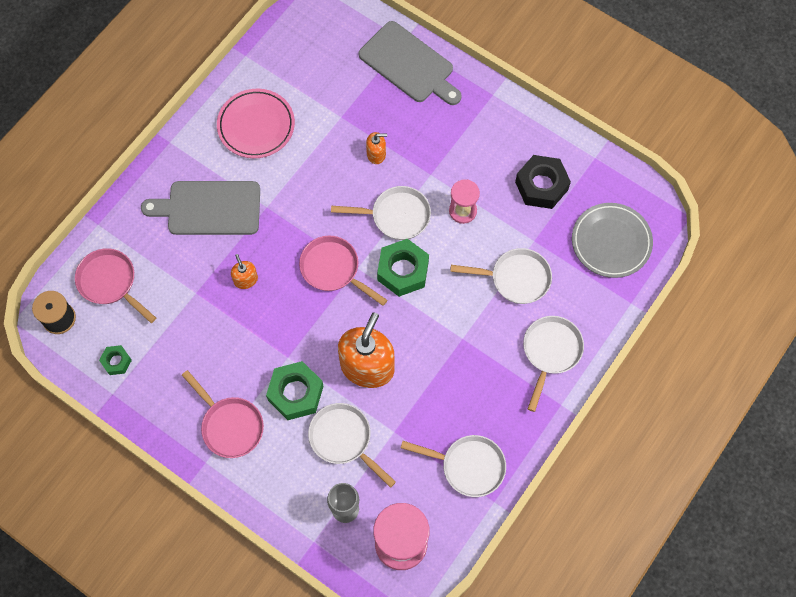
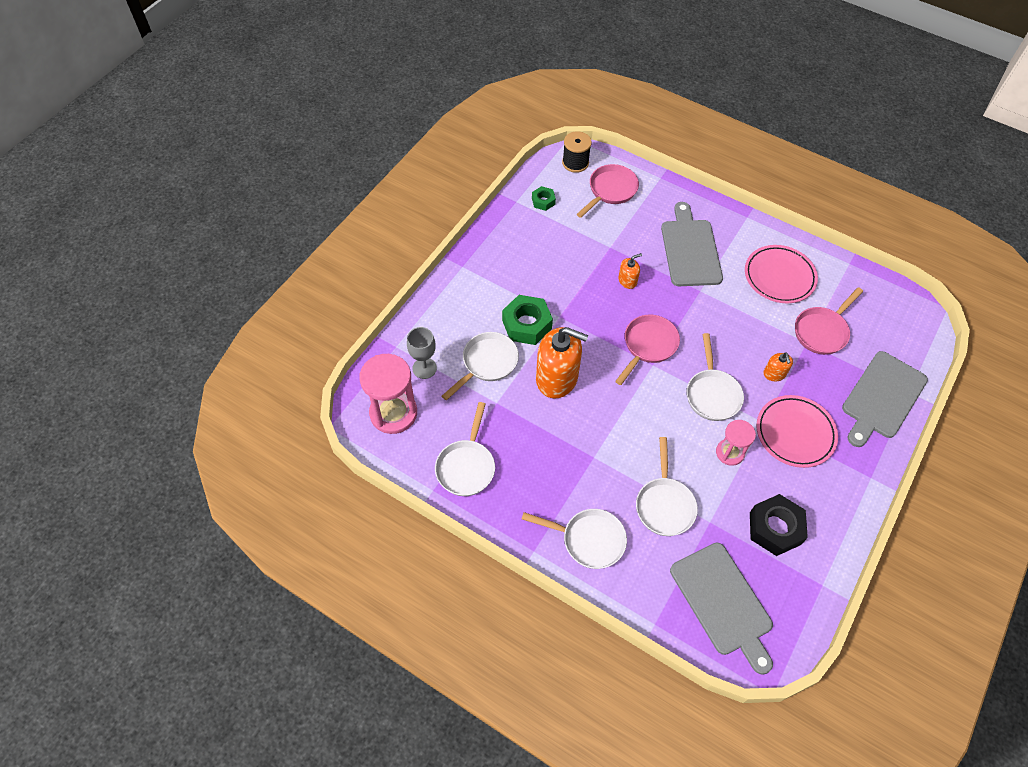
camera: 85 degrees right, 10 degrees down
(230, 425) = (494, 280): pink pan -> pink pan (822, 331)
(403, 271) = (656, 402): green nut -> none
(444, 149) = (795, 433): none -> pink plate
(611, 242) = (723, 602): grey plate -> grey cutting board

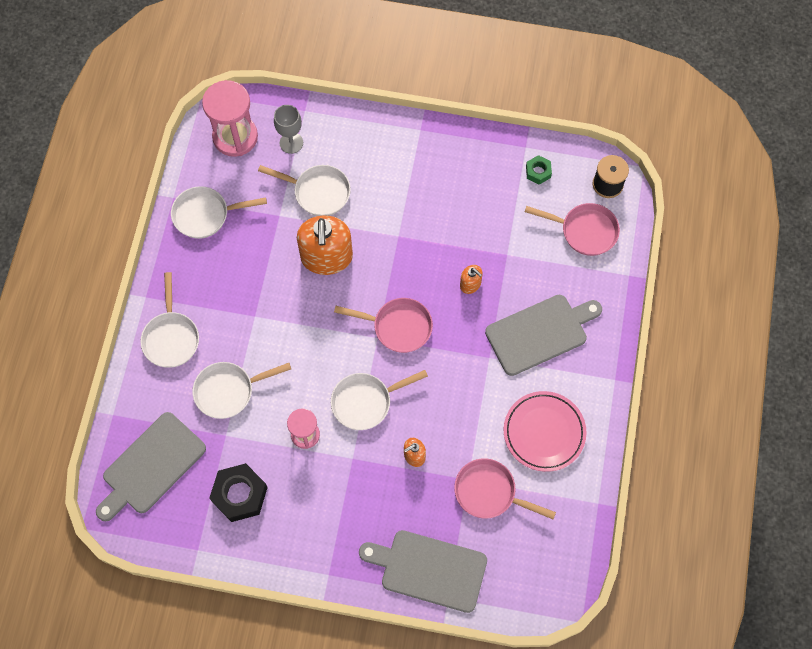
camera: 70 degrees right, 10 degrees up
(526, 324) = (376, 210): green nut -> none
(795, 433) = (351, 491): pink plate -> none

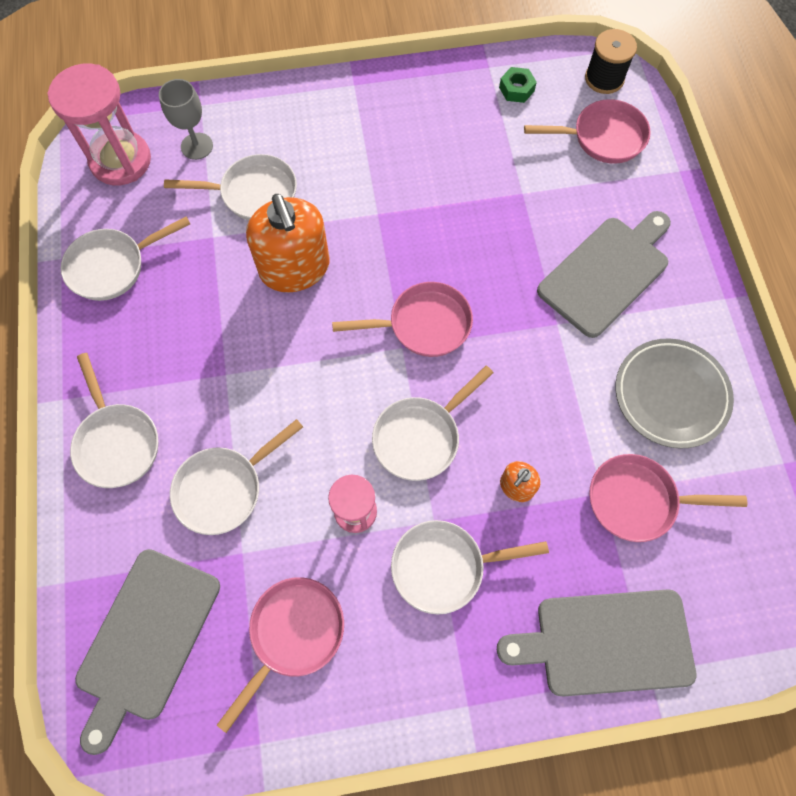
camera: 20 degrees left, 0 degrees up
(240, 495) = (293, 634): black nut -> pink pan
(347, 488) = (444, 566): none -> white pan
(470, 284) = (493, 242): orange soap dispenser -> none
(544, 432) = (670, 395): pink plate -> grey plate

